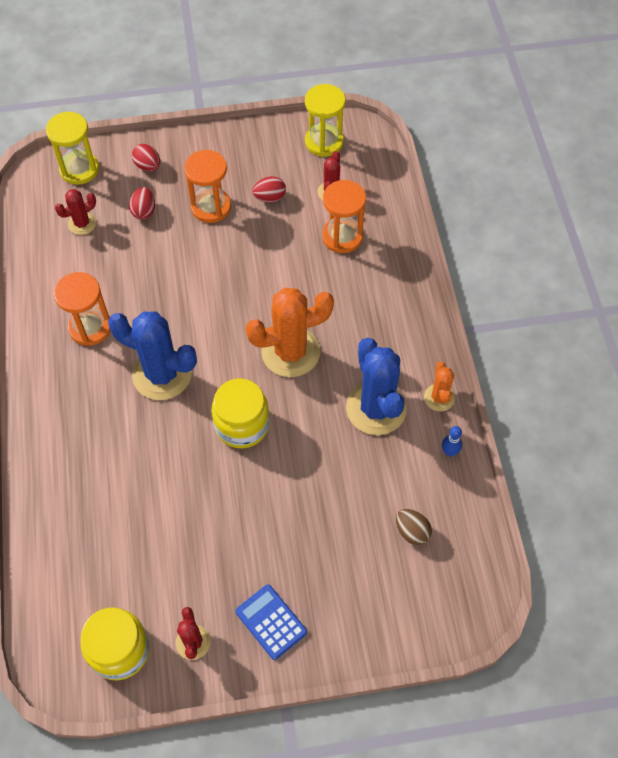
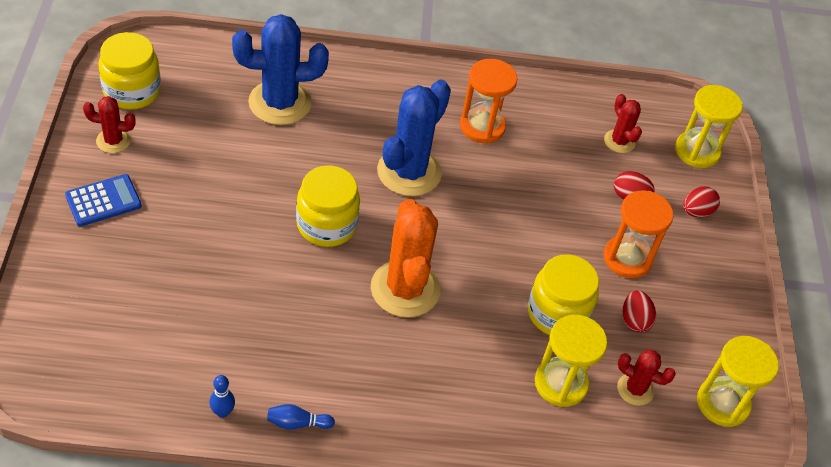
camera: 95 degrees right, 10 degrees down
(280, 246) = (557, 313): none -> yellow jar
(342, 237) = (560, 383): orange hourglass -> yellow hourglass
(376, 408) = (305, 353): blue cactus -> blue cactus (280, 103)
(412, 531) = (141, 345): brown egg -> none
(439, 398) = (297, 423): orange cactus -> blue bowling pin

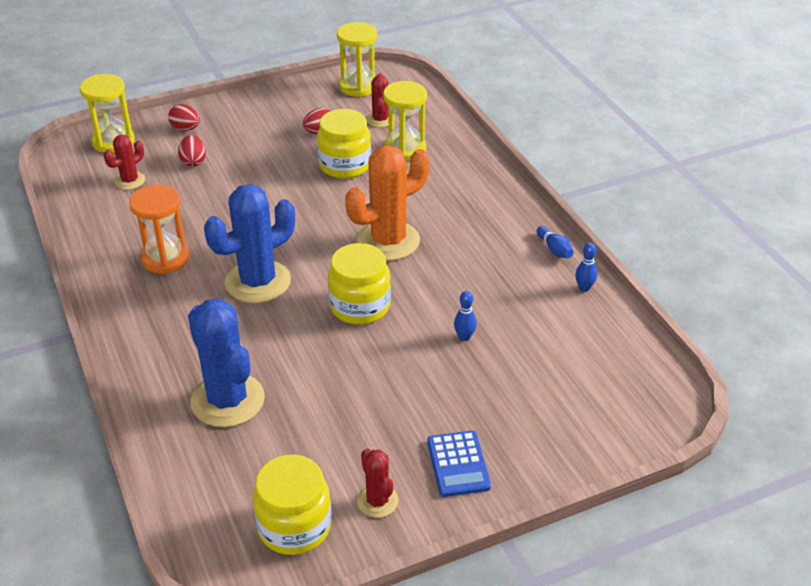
camera: 110 degrees left, 10 degrees down
(103, 201) = (458, 464): blue calculator -> blue calculator turned 135 degrees counterclockwise
(232, 278) = (464, 337): none -> blue bowling pin
(409, 172) = (258, 282): blue cactus -> blue cactus turned 45 degrees counterclockwise
(627, 258) = (262, 148): orange hourglass -> none

